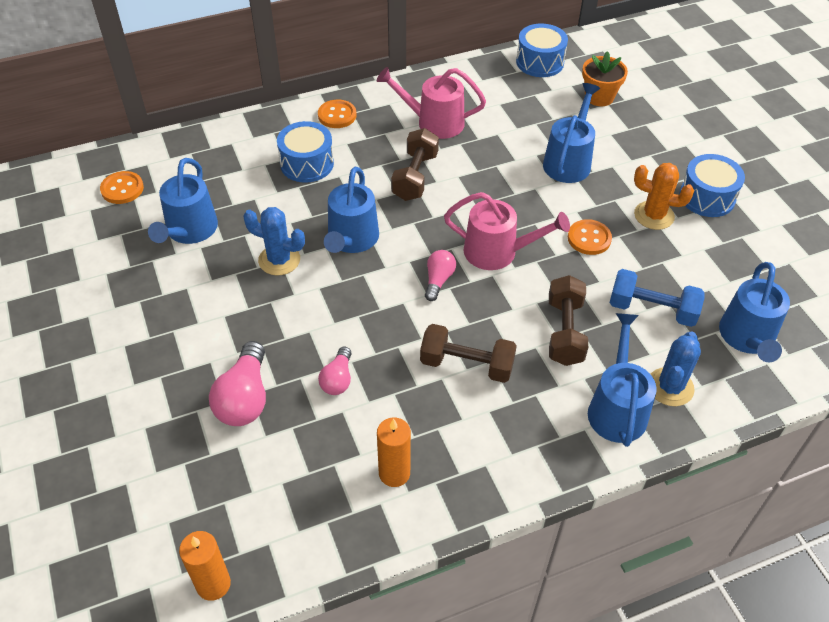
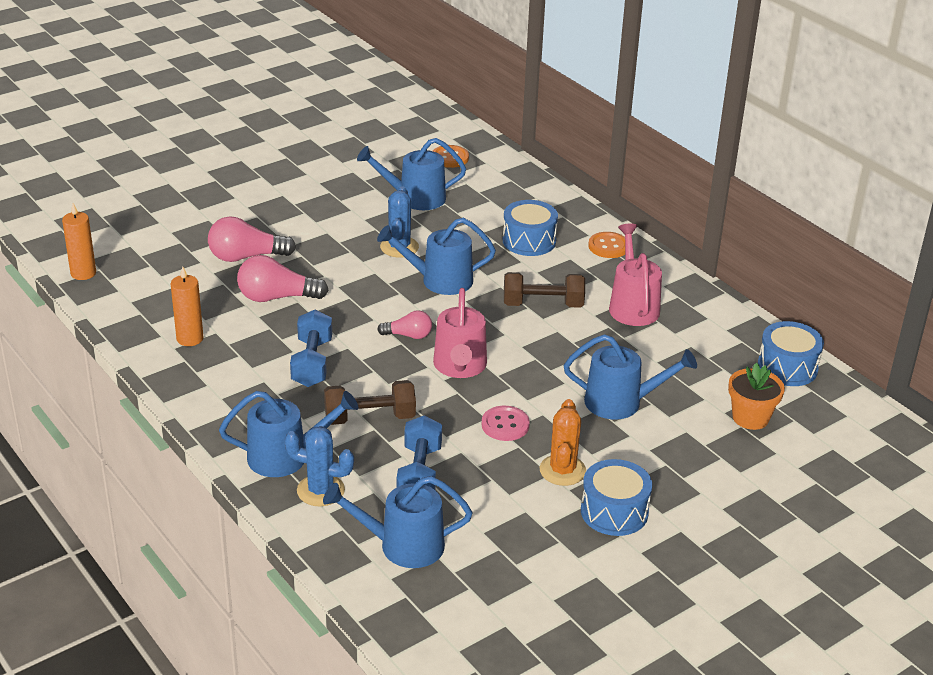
camera: 75 degrees right, 15 degrees down
(338, 379) = (276, 297): pink light bulb -> pink light bulb, size x1.69
(466, 365) = (312, 363): brown dumbbell -> blue dumbbell
(589, 238) = (505, 425): orange button -> pink button

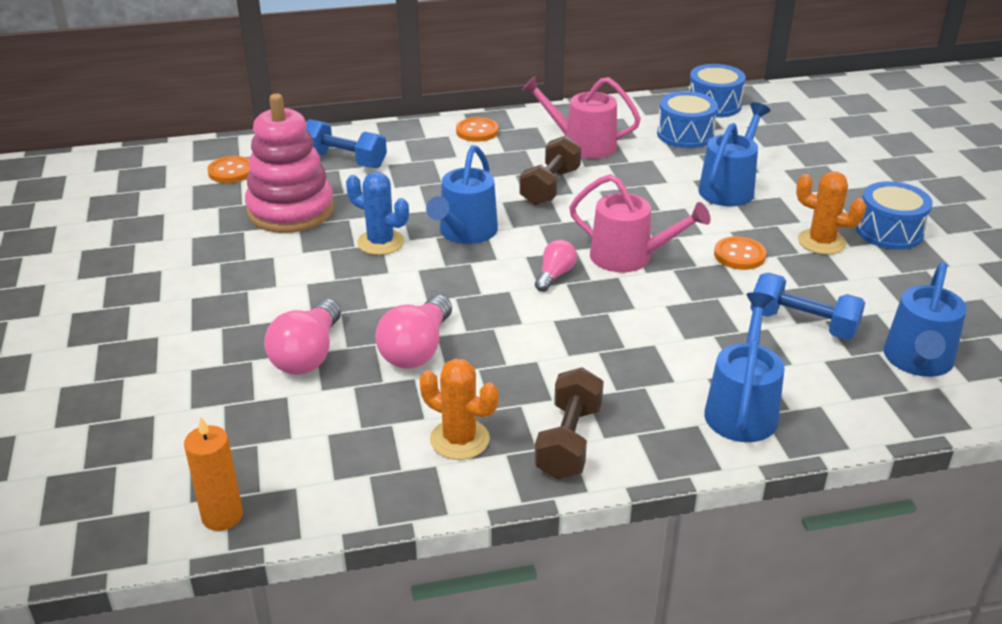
camera: 65 degrees left, 0 degrees up
(190, 338) = (459, 439): orange candle -> orange cactus
(312, 363) = (569, 351): blue dumbbell -> blue dumbbell (344, 160)
(320, 490) = (812, 396): blue cactus -> none
(370, 418) = (692, 334): brown dumbbell -> brown dumbbell (568, 441)
(415, 198) = (291, 210): blue watering can -> pink stacking toy
(505, 425) = (739, 255): pink button -> orange button
(529, 241) = (433, 167): blue drum -> blue drum (685, 134)
(750, 418) = (776, 138): orange flower pot -> none

